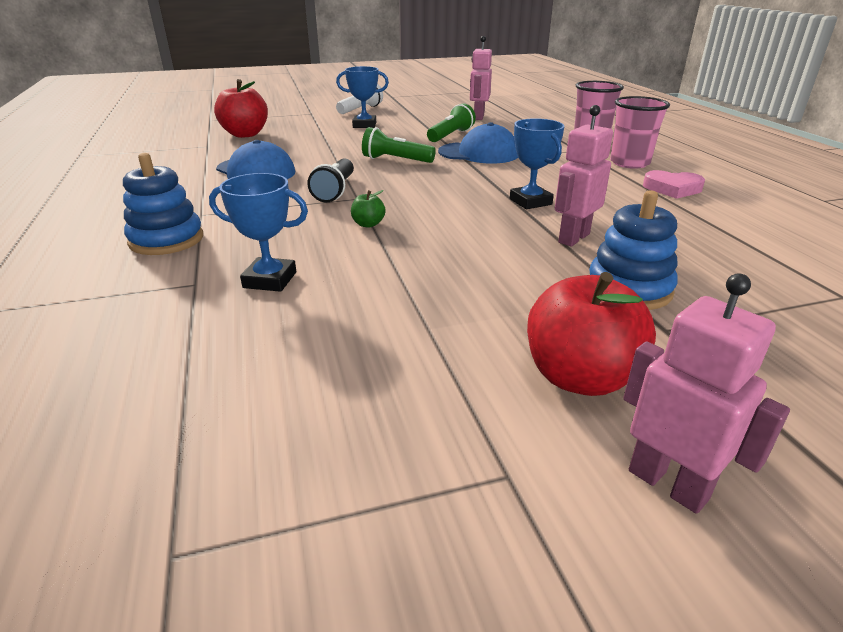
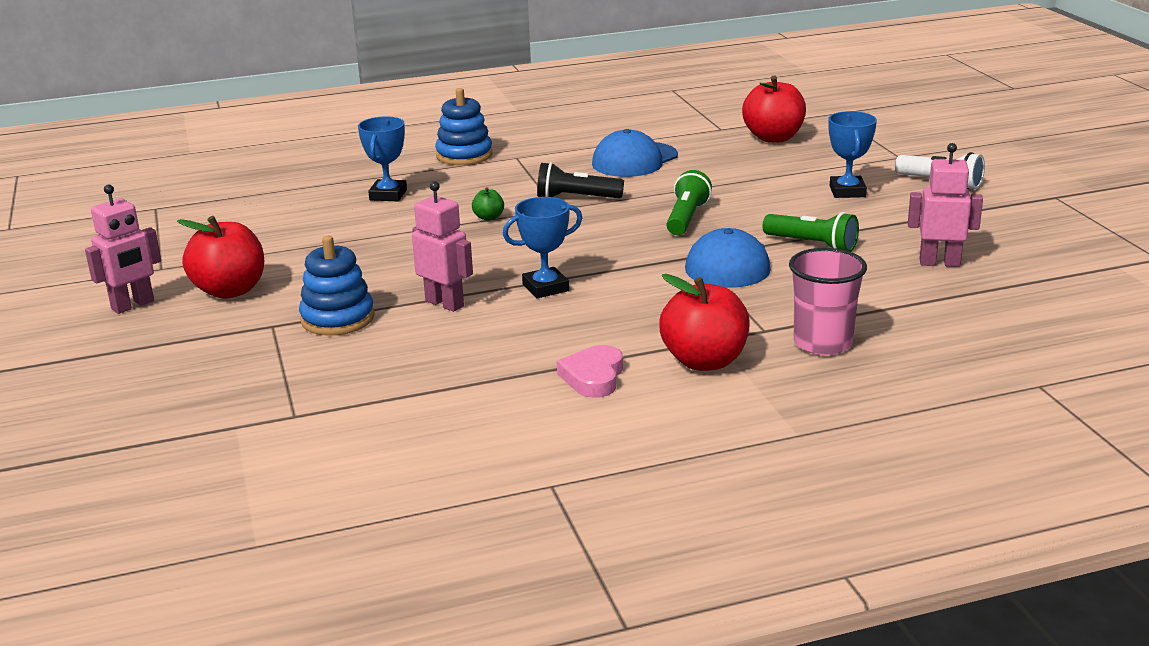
camera: 90 degrees right, 5 degrees down
(629, 163) = (704, 361): pink cup -> red apple

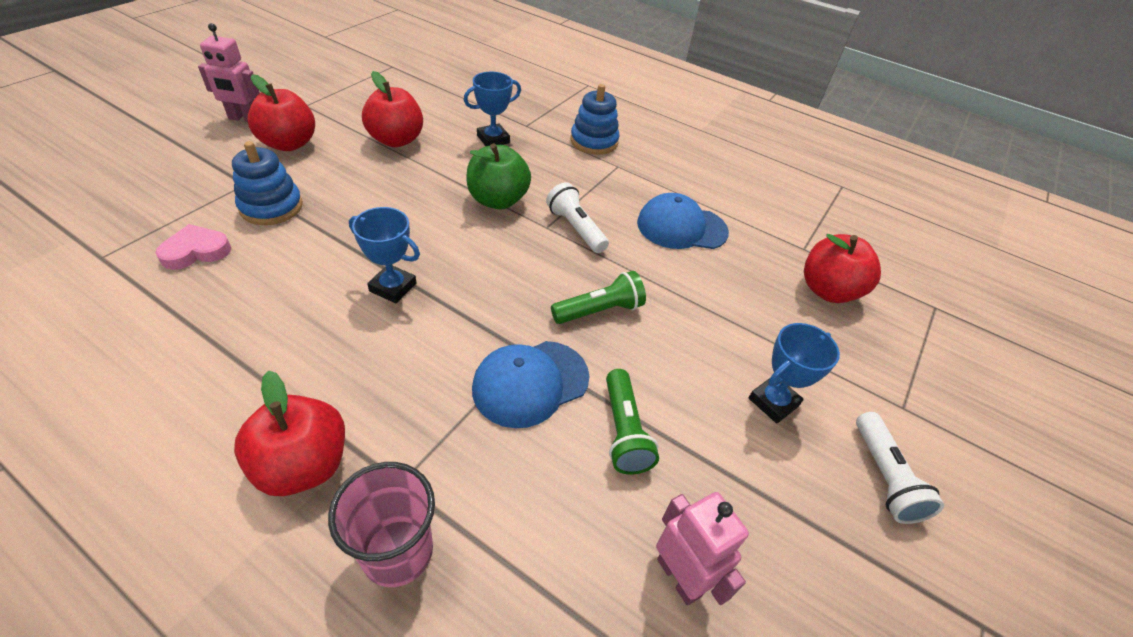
camera: 45 degrees right, 20 degrees up
(314, 238) = (396, 140): none -> red apple
(445, 303) = (328, 246): pink robot -> none
(488, 217) = (498, 200): green apple -> green apple, size x2.20
(576, 198) = (576, 228): black flashlight -> white flashlight
(593, 377) = (233, 396): pink heart -> pink heart (196, 251)

